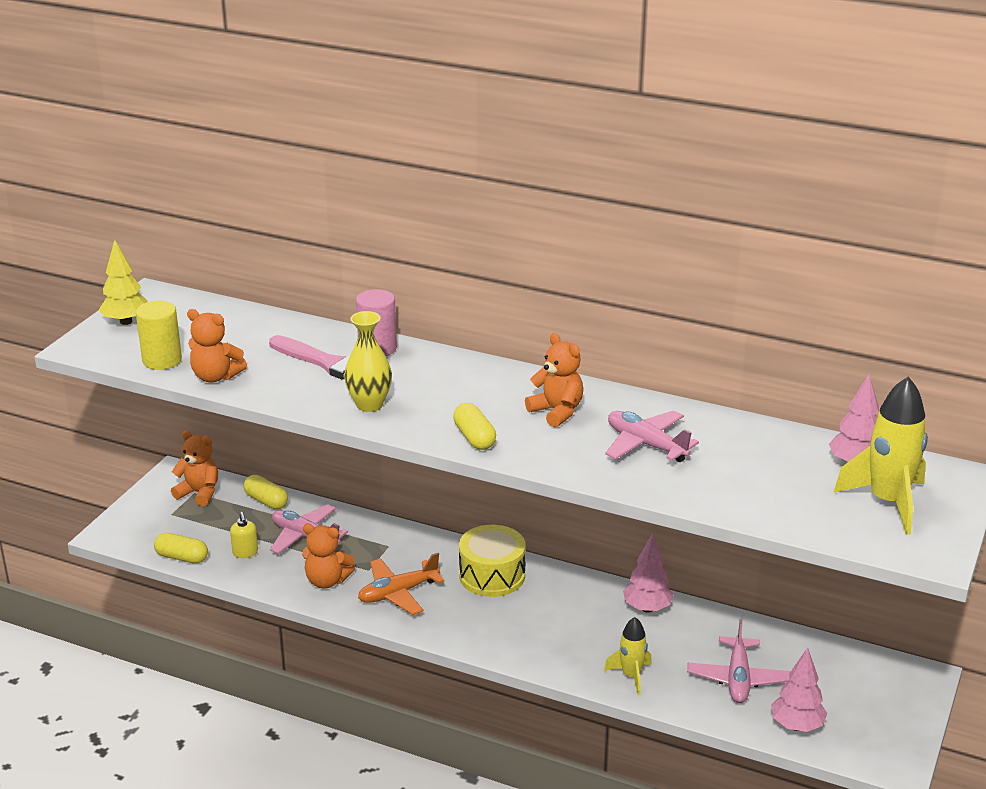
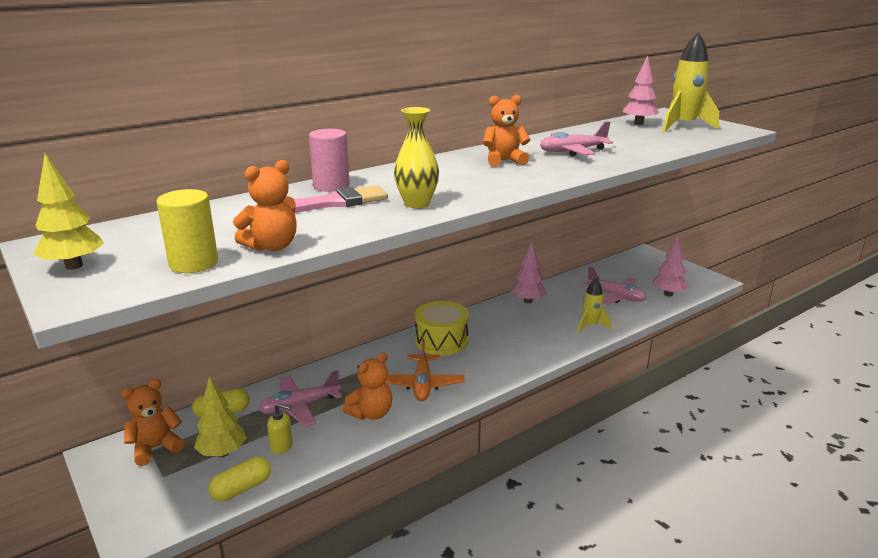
camera: 60 degrees left, 5 degrees down
(216, 527) = (222, 453): none -> yellow tree
(474, 437) = (511, 185): yellow capsule -> none

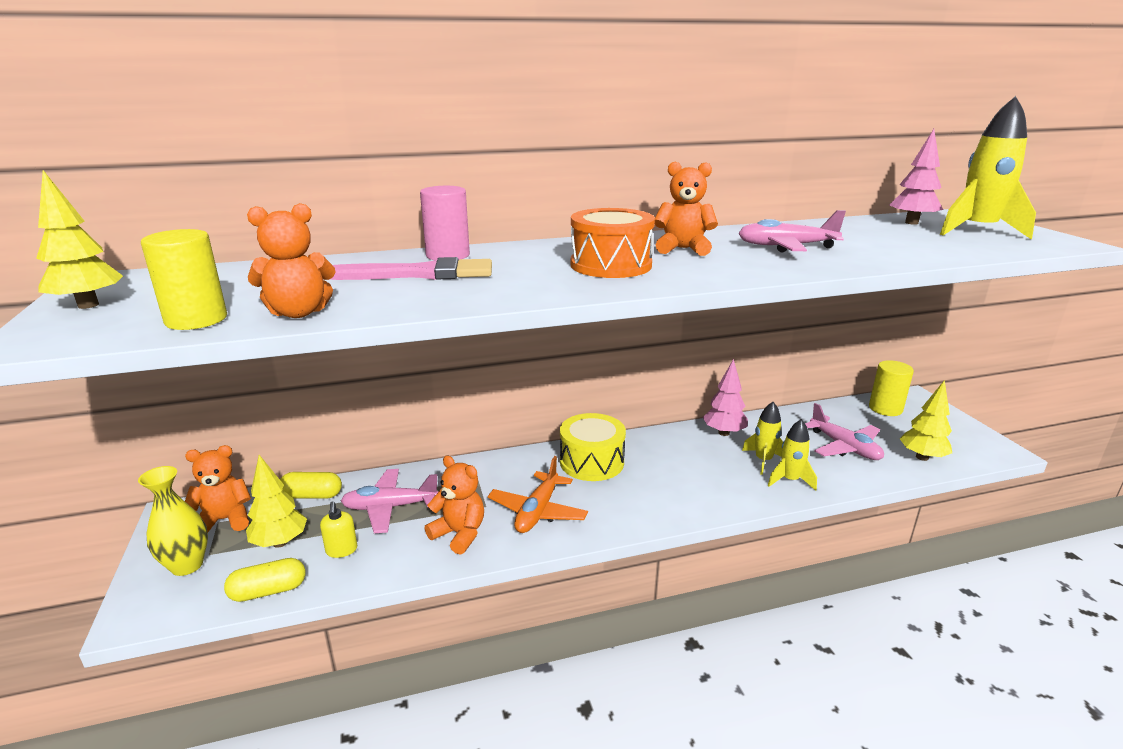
camera: 20 degrees right, 0 degrees up
(282, 446) = (341, 550): yellow soap dispenser -> yellow soap dispenser turned 45 degrees clockwise
(371, 413) = (459, 534): orange teddy bear -> orange teddy bear turned 120 degrees counterclockwise
(417, 203) = (520, 285): yellow vase -> yellow vase (187, 565)
(465, 179) = (611, 265): none -> orange drum
(566, 316) = (763, 460): none -> yellow rocket
(630, 264) = (885, 409): none -> yellow cylinder
(668, 294) = (922, 457): pink tree -> yellow tree

